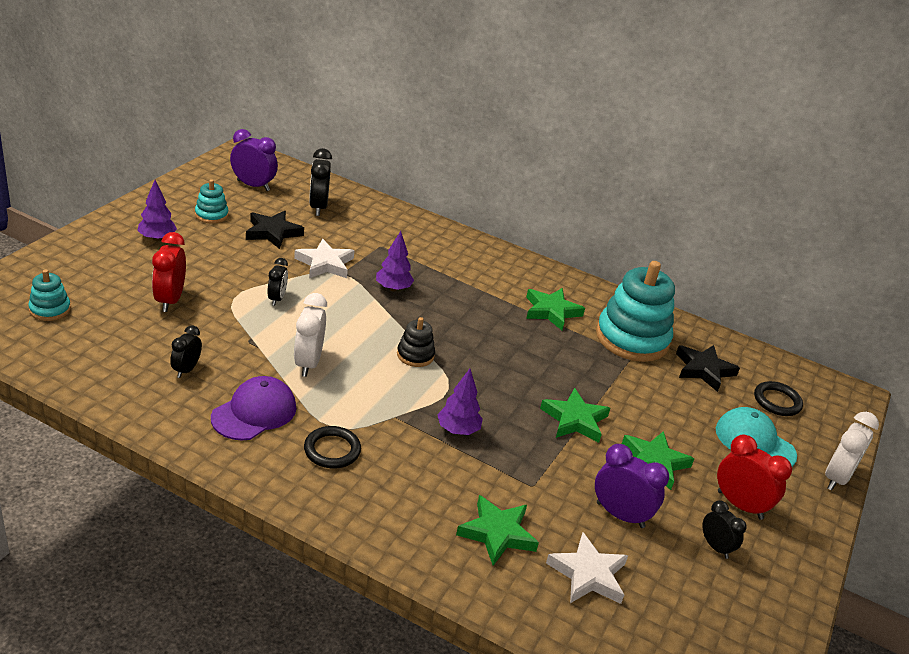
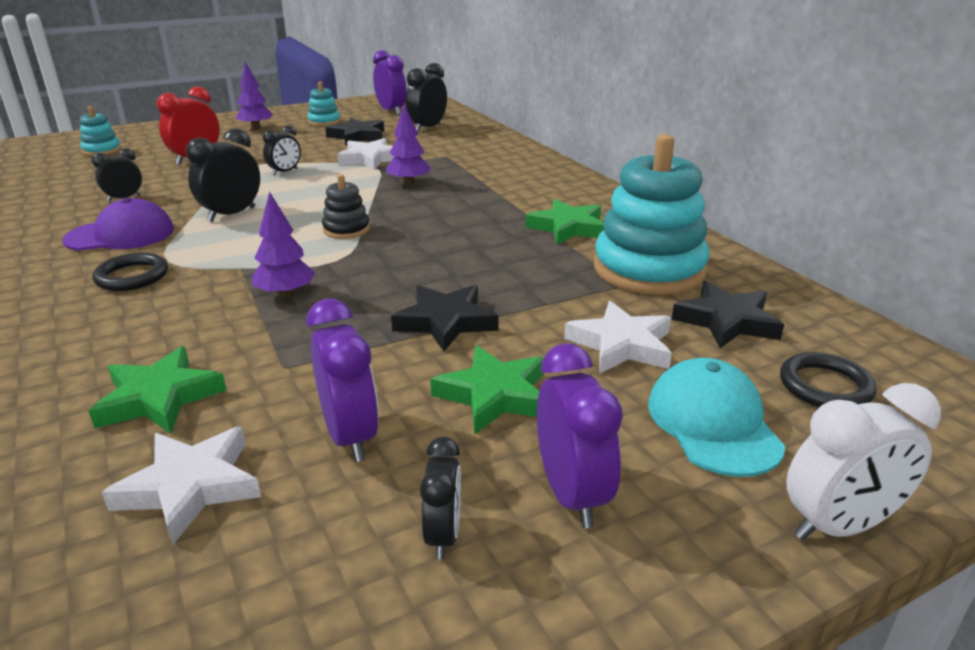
camera: 40 degrees right, 5 degrees down
(308, 363) = (231, 214): white clock -> black clock
(575, 420) = (446, 322): green star -> black star
(674, 405) = (621, 345): none -> white star
(739, 505) = (572, 494): red clock -> purple clock

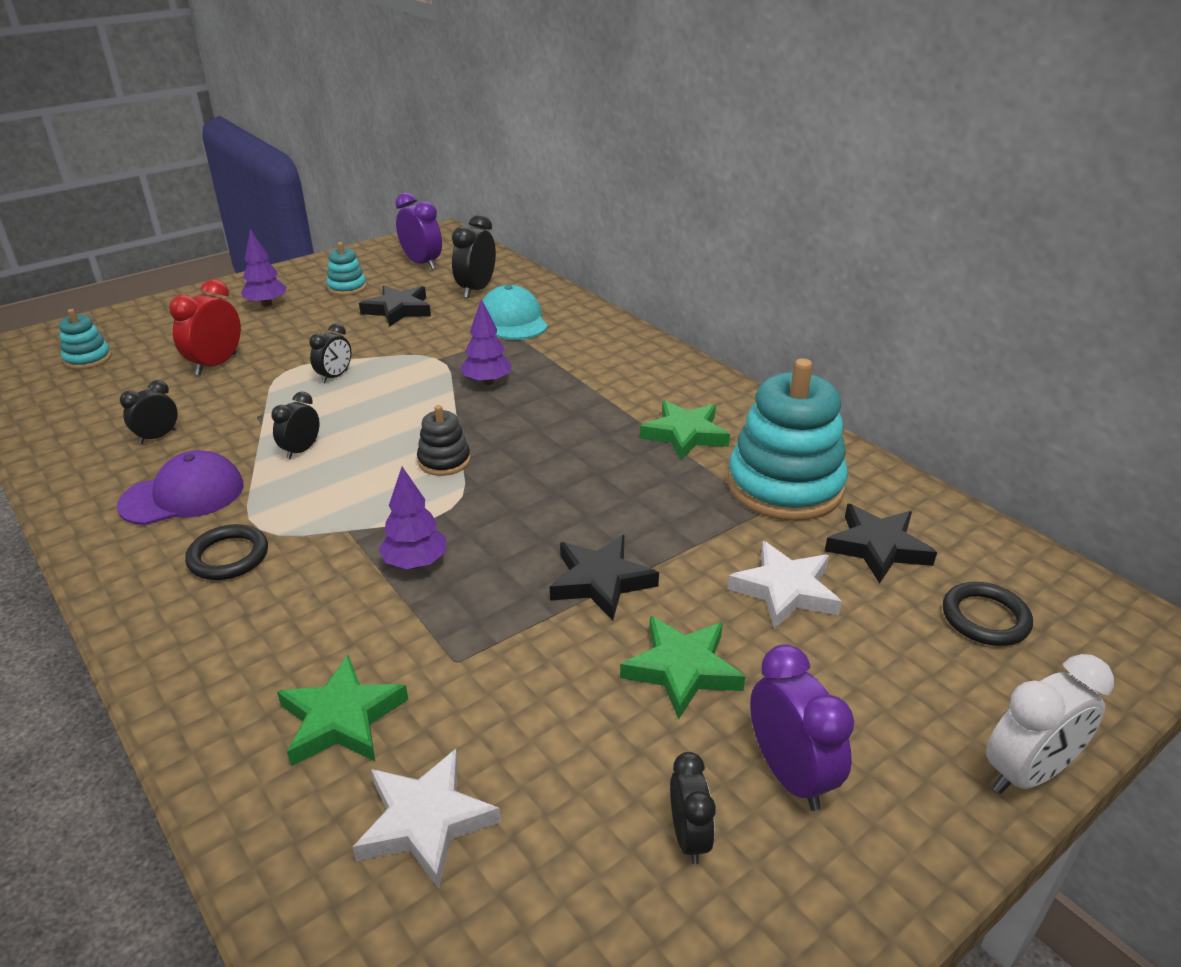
camera: 10 degrees left, 5 degrees up
(231, 214) = (301, 450): black clock -> black clock, size x0.63
(350, 436) = (558, 738): purple clock -> none
(370, 159) = (428, 347): white star -> none
(713, 423) = (895, 675): turquoise cap -> turquoise cap (513, 320)

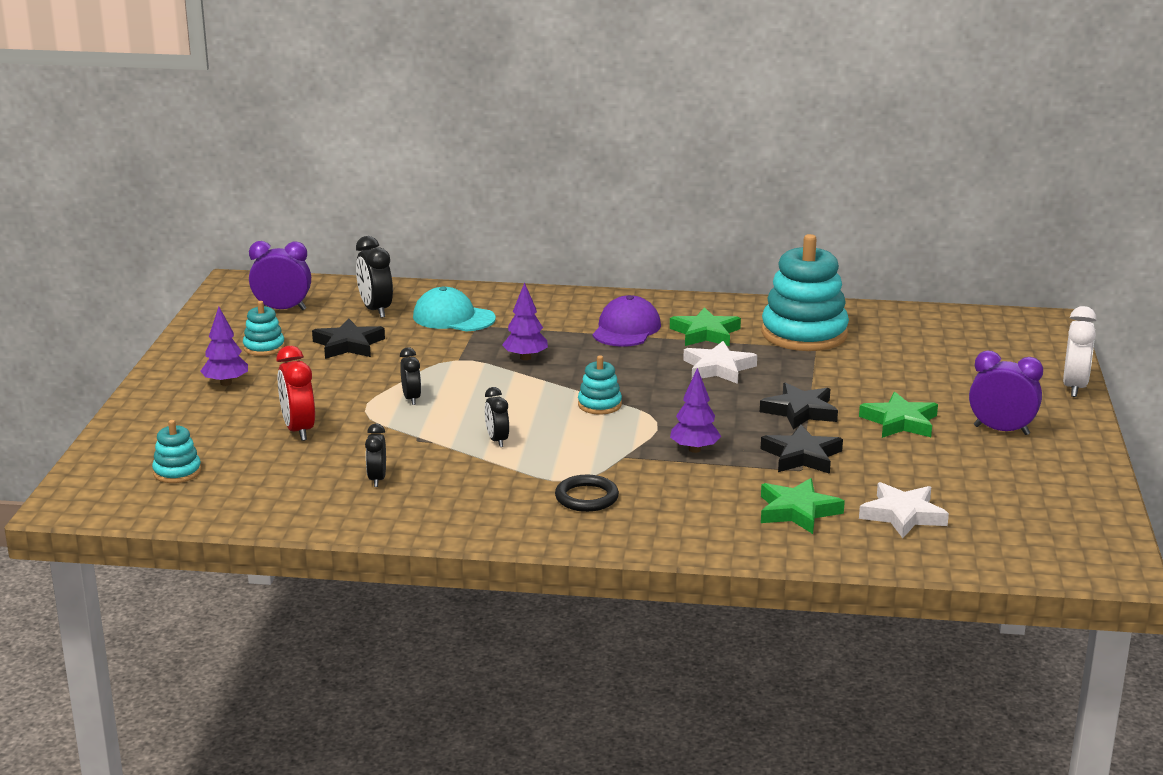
camera: 45 degrees left, 10 degrees down
(183, 495) = (481, 491): purple cap -> purple cap (626, 329)
(444, 461) = (599, 405): black stacking toy -> turquoise stacking toy
(689, 837) = (1001, 465): black clock -> none
(785, 590) = (886, 374): white star -> white star (718, 368)
(877, 547) = (893, 340): black star -> black star (801, 456)
(985, 618) = (980, 345): black ring -> none

